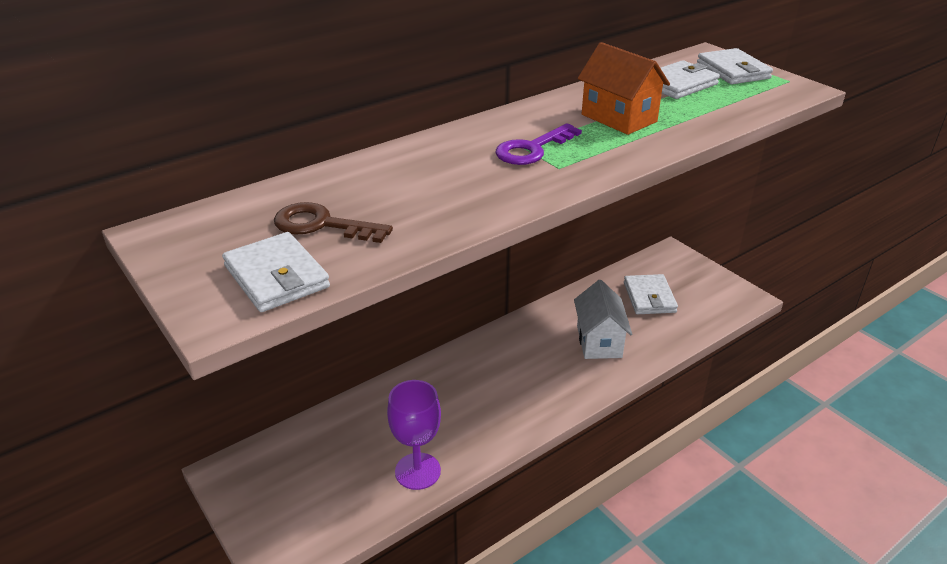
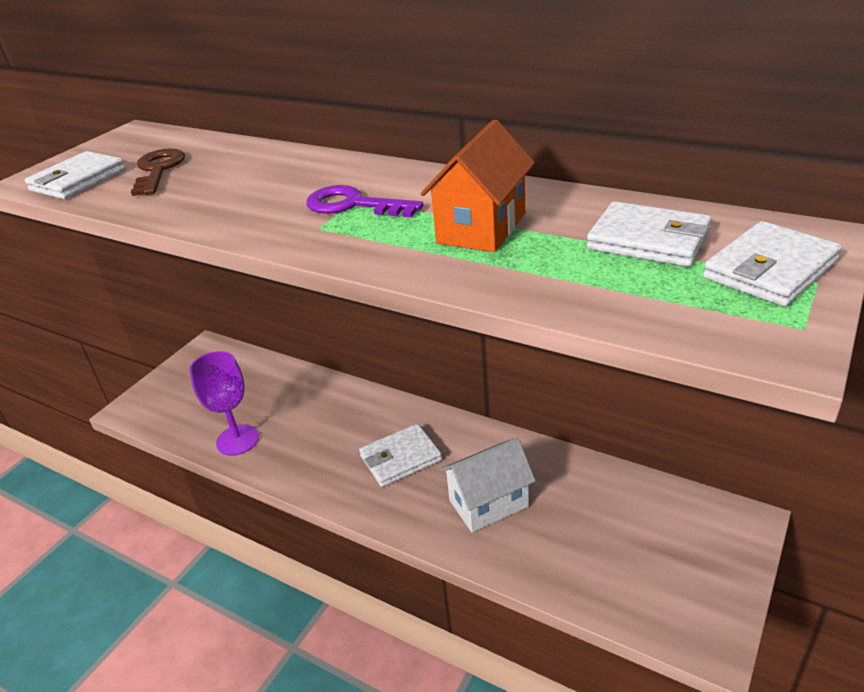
camera: 70 degrees right, 0 degrees up
(649, 297) = (613, 526): white wallet -> white wallet (400, 458)

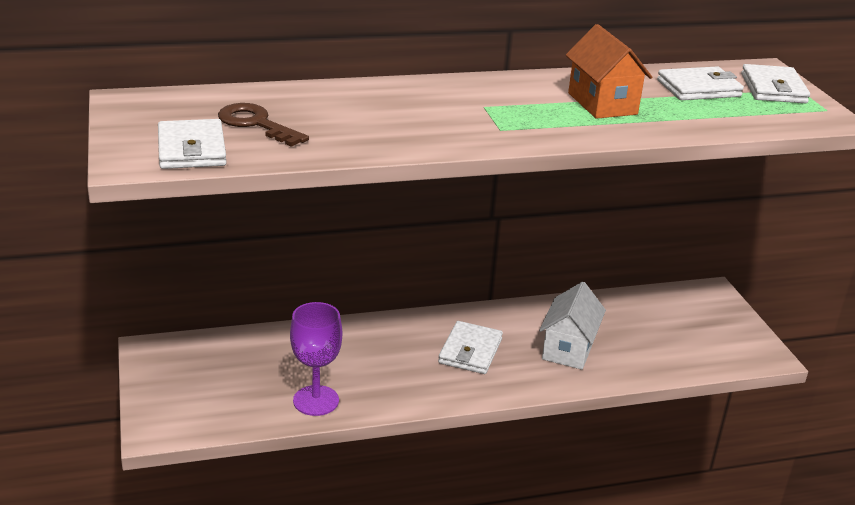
camera: 50 degrees left, 5 degrees down
(353, 205) = (491, 110): purple key -> none

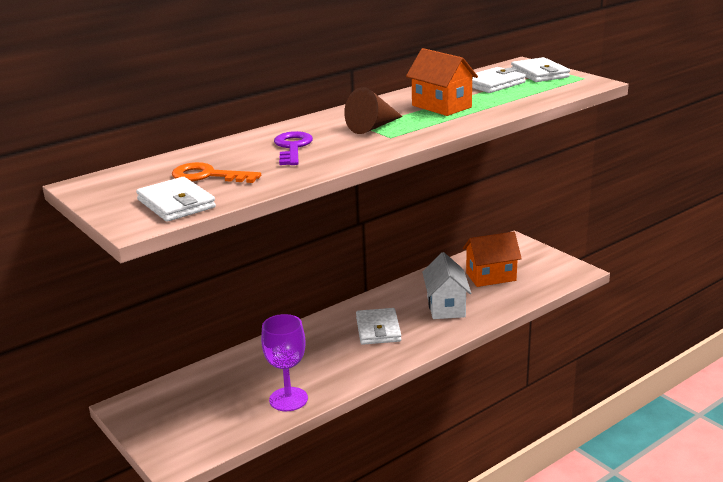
camera: 20 degrees left, 5 degrees down
(256, 124) = (208, 176): brown key -> orange key
(378, 113) = (292, 147): none -> purple key
(494, 110) = (373, 127): none -> brown cone
(650, 328) = (491, 277): none -> orange house

